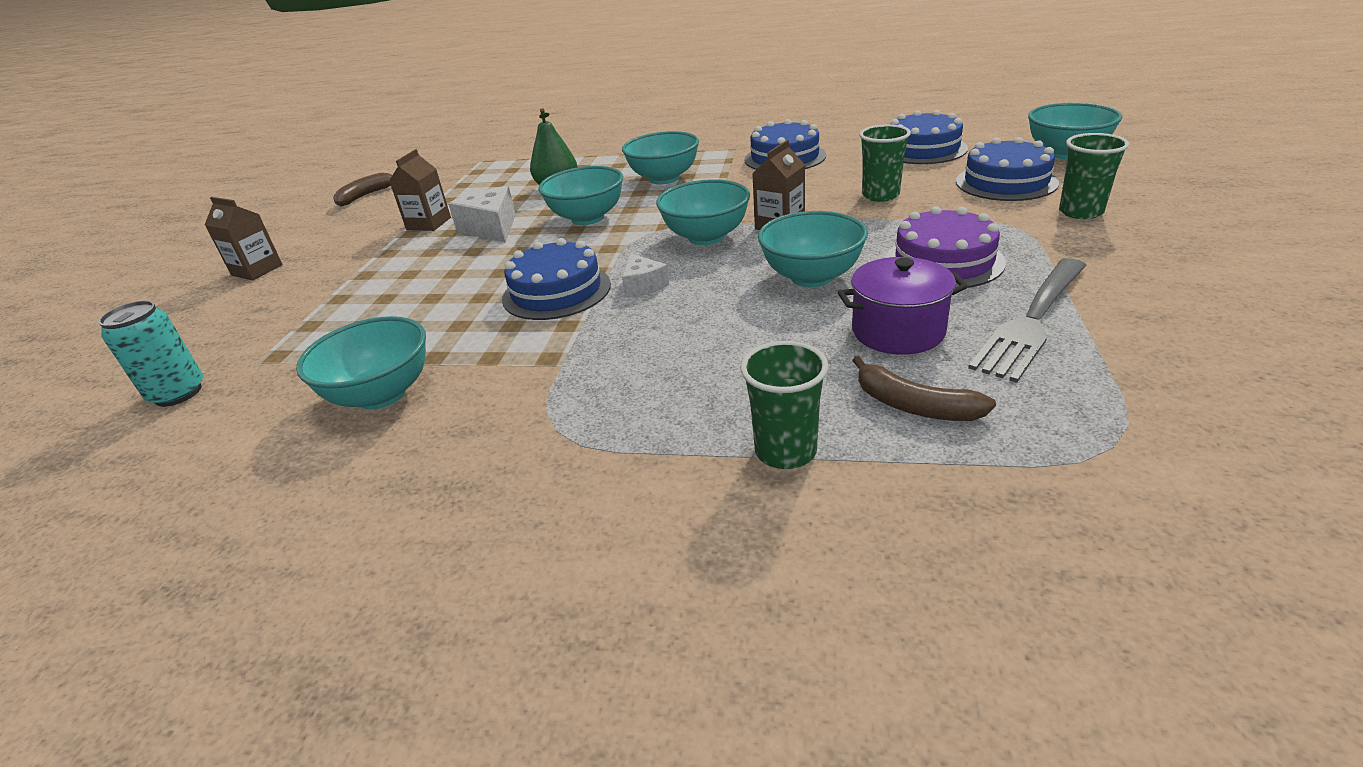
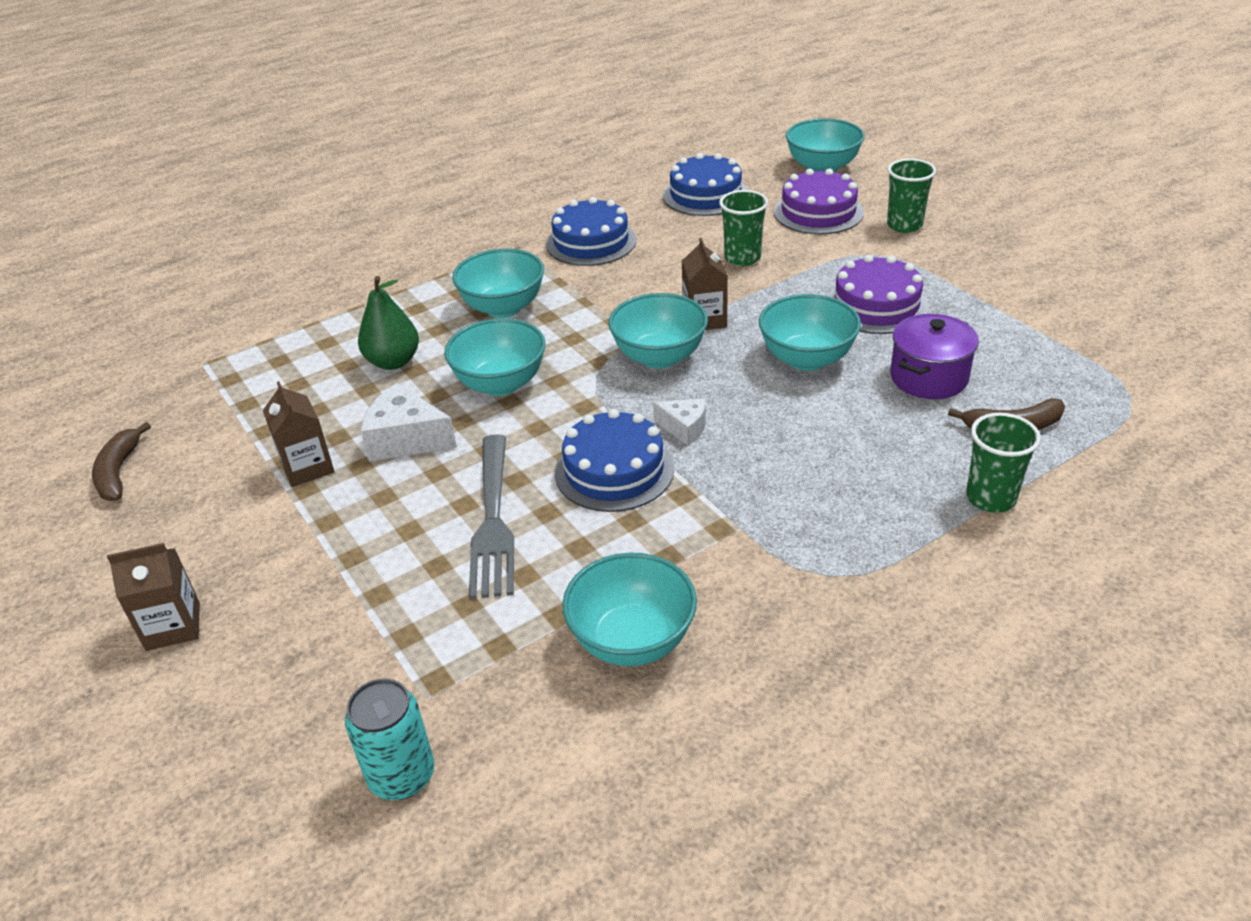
camera: 45 degrees left, 5 degrees up
(1006, 182) = (818, 212): blue cake -> purple cake
(1032, 320) = (990, 331): grey fork -> grey fork (492, 519)

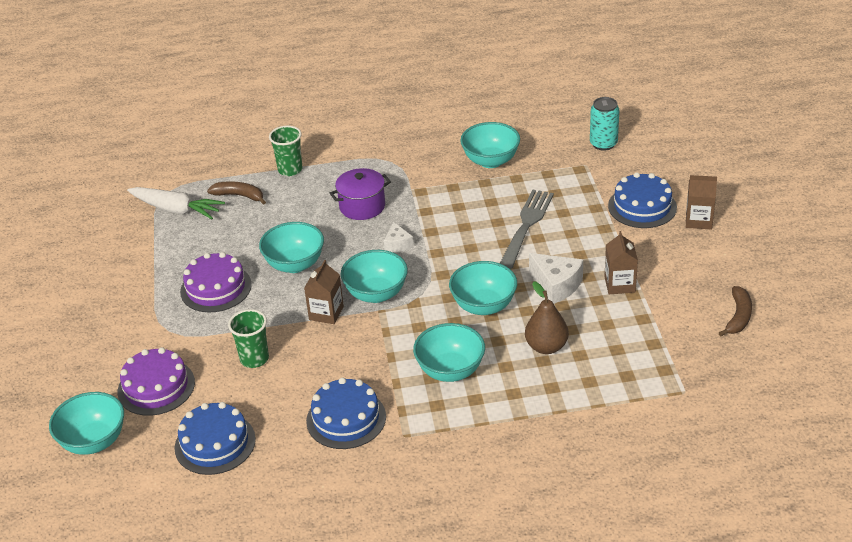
camera: 155 degrees left, 0 degrees up
(393, 362) = (546, 347): green pear -> brown pear
(614, 470) = (451, 232): blue cake -> blue cake (642, 206)
(684, 428) = (397, 244): white cheese -> white cheese turned 150 degrees counterclockwise
(904, 225) = (117, 349): green cup -> none
(928, 377) = (245, 233): purple pot -> purple pot (362, 206)
(1074, 378) = (176, 210): none -> white carrot

